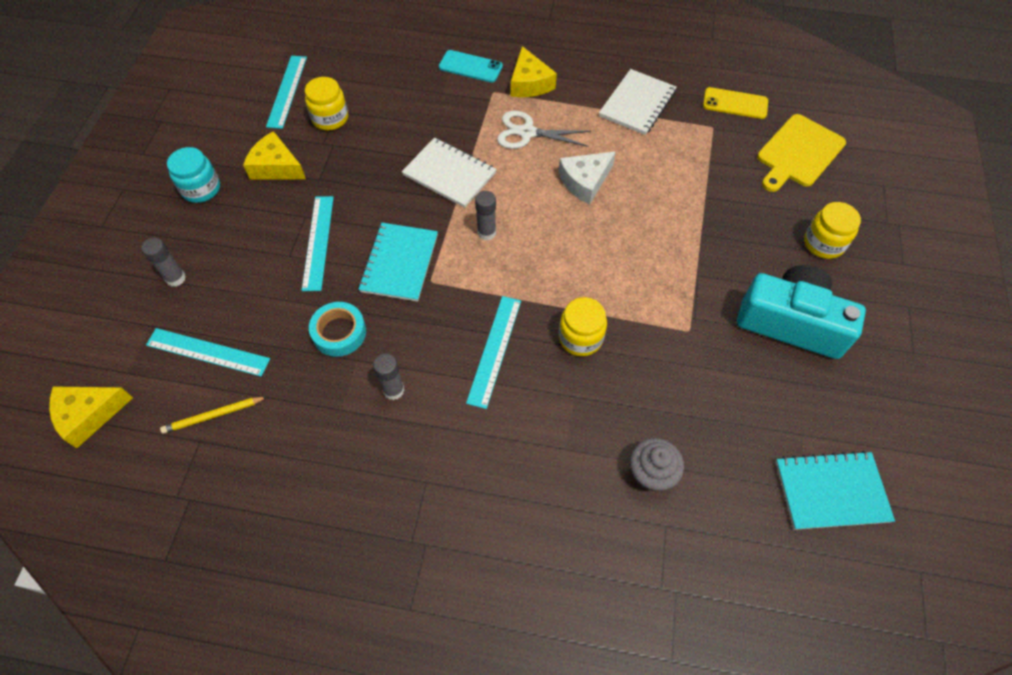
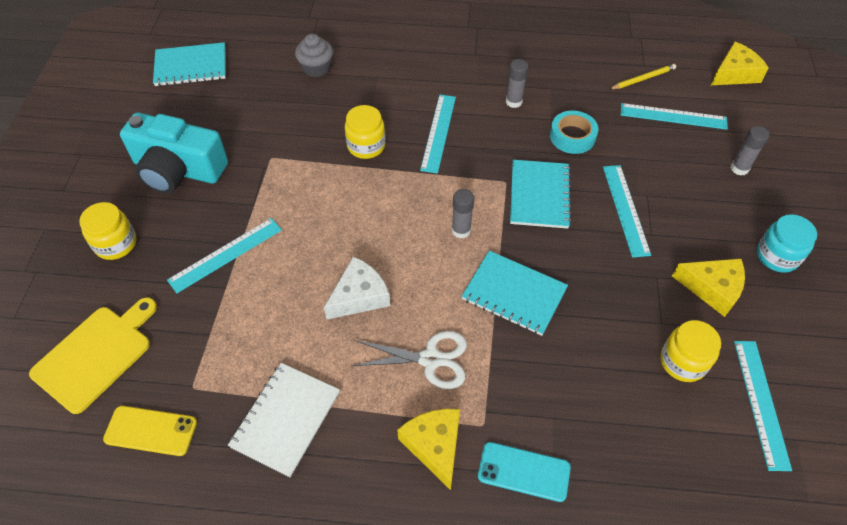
camera: 175 degrees right, 5 degrees down
(449, 174) = (514, 294): white notebook -> turquoise notebook
(713, 226) = (225, 254): none -> turquoise ruler

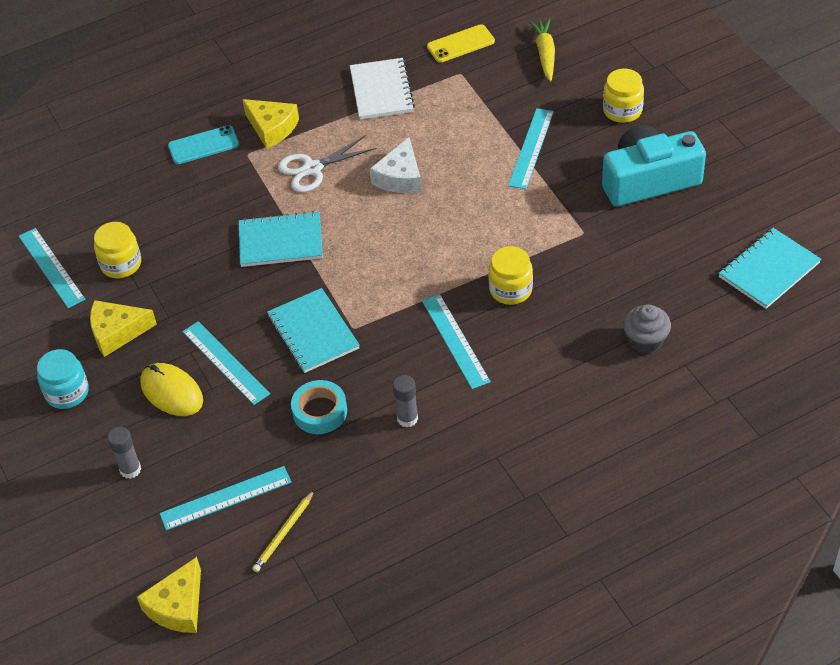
camera: 150 degrees right, 5 degrees down
(96, 355) = (545, 54): yellow cutting board -> yellow carrot
(461, 230) = (360, 265): grey glue stick -> none
(682, 209) = (172, 392): none -> yellow mouse

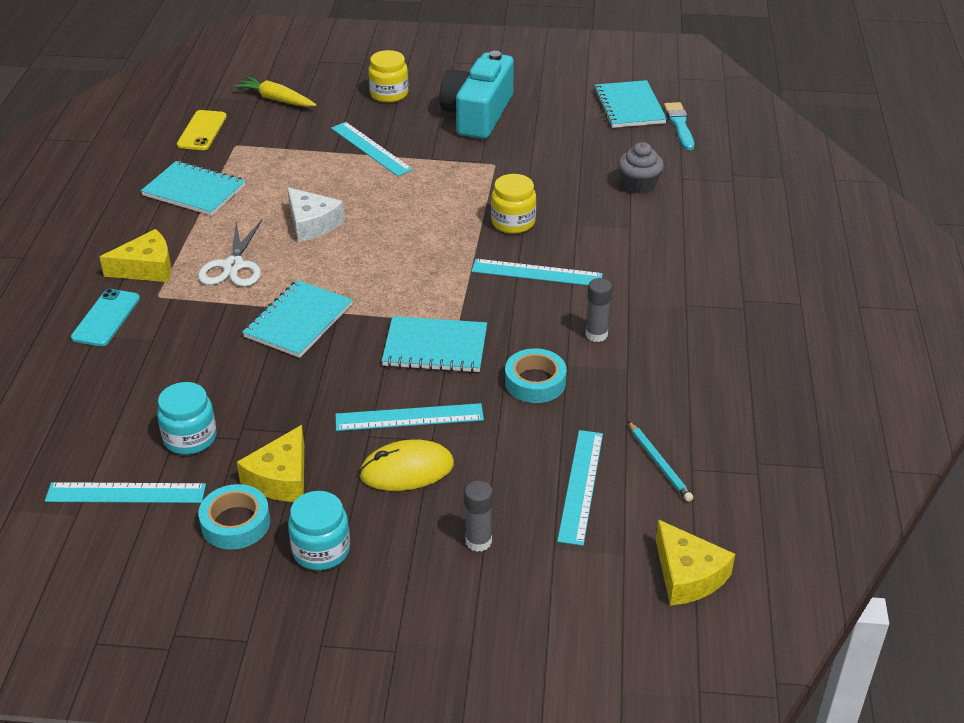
camera: 60 degrees left, 10 degrees down
(62, 336) = (235, 523): none -> turquoise tape
(121, 264) = (190, 438): yellow jar -> turquoise jar
(284, 533) = (659, 463): yellow pencil -> turquoise pencil
(381, 91) = (194, 191): white notebook -> turquoise notebook
(774, 320) = (679, 125): none -> turquoise brush

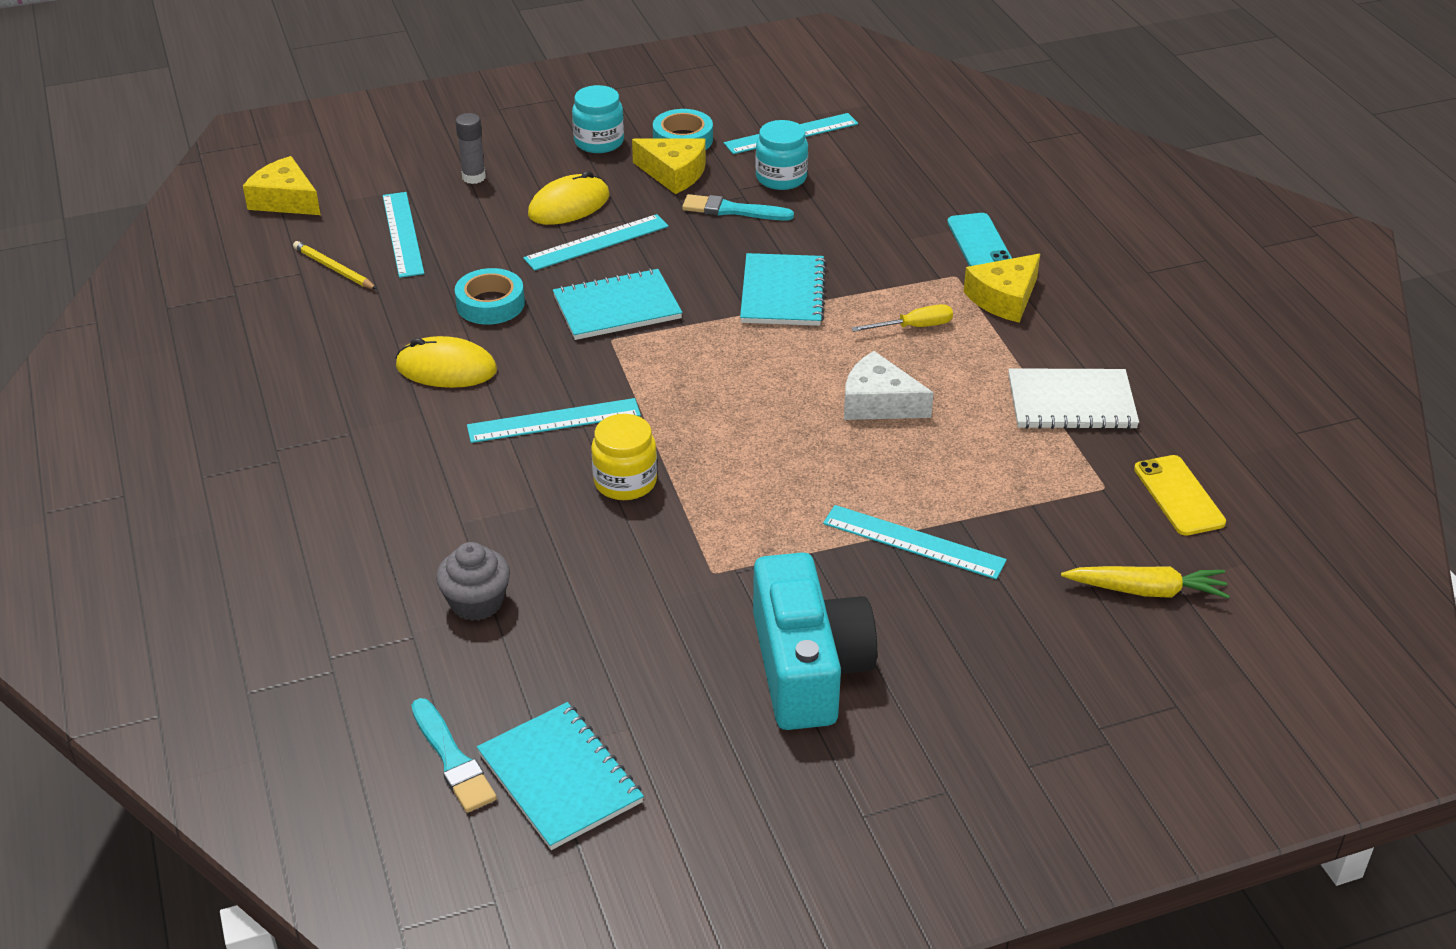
camera: 155 degrees right, 0 degrees up
(194, 191) = (1071, 402): turquoise notebook -> white notebook
(233, 266) = (914, 327): white scissors -> yellow screwdriver
(266, 414) = (732, 210): none -> turquoise brush
(281, 478) = (674, 173): yellow cheese -> yellow cheese turned 120 degrees clockwise
(389, 94) = (986, 664): yellow jar -> none
(596, 334) = (446, 368): grey glue stick -> yellow mouse
(659, 463) = (334, 269): turquoise pencil -> yellow pencil

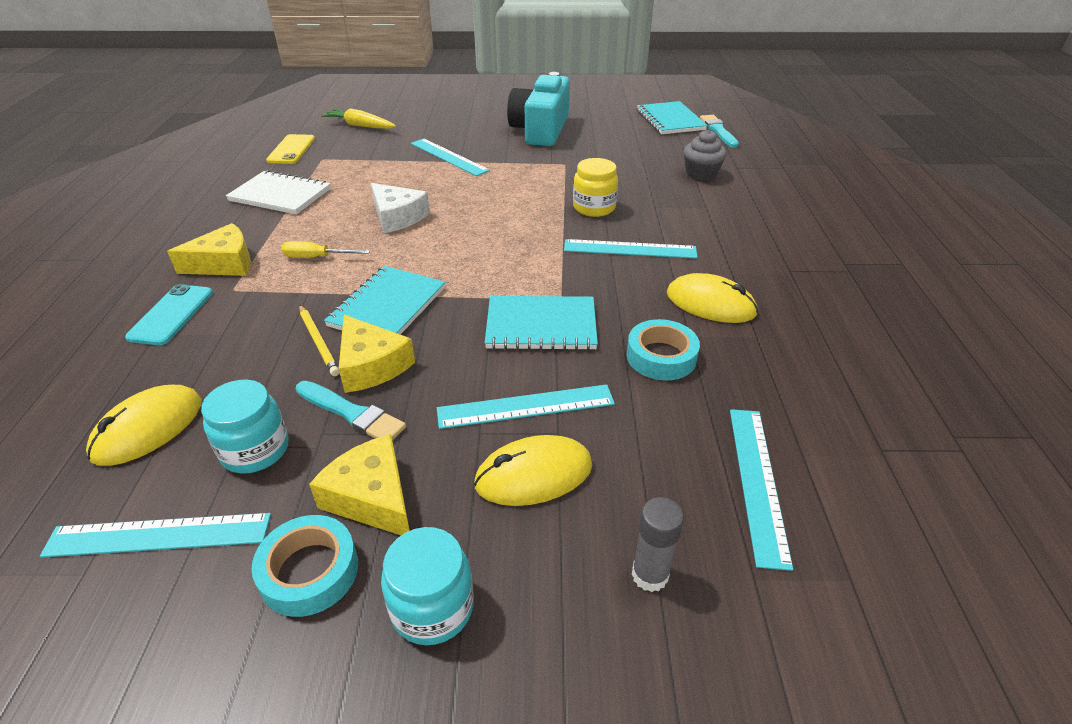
camera: 160 degrees left, 0 degrees up
(285, 200) = (952, 607): yellow cheese -> yellow cheese (371, 365)
(334, 269) = (840, 445): yellow pencil -> yellow pencil (319, 342)
(874, 172) = (148, 428): none -> yellow mouse

